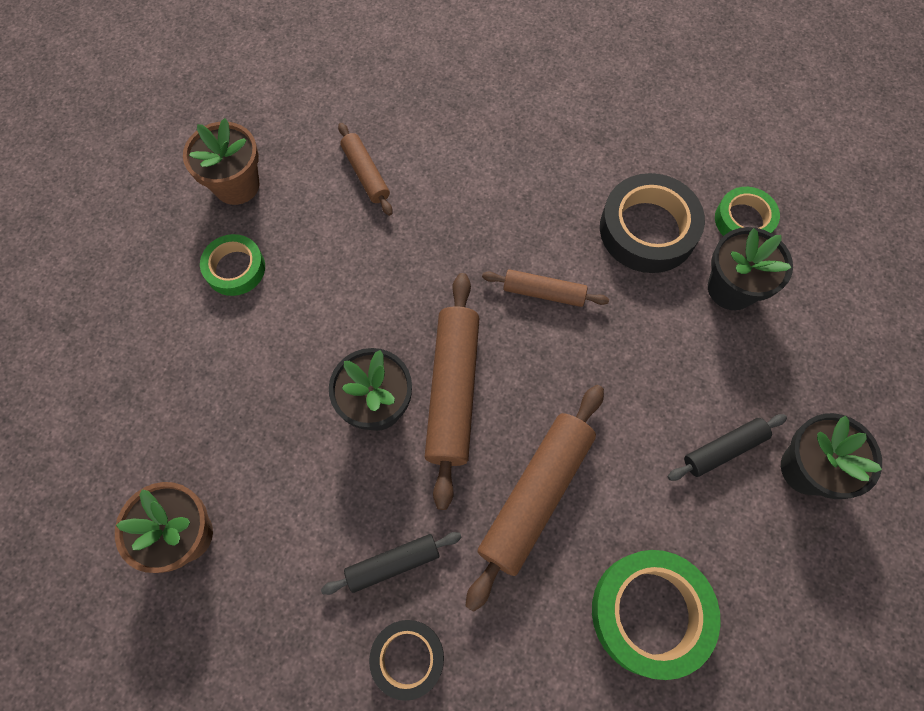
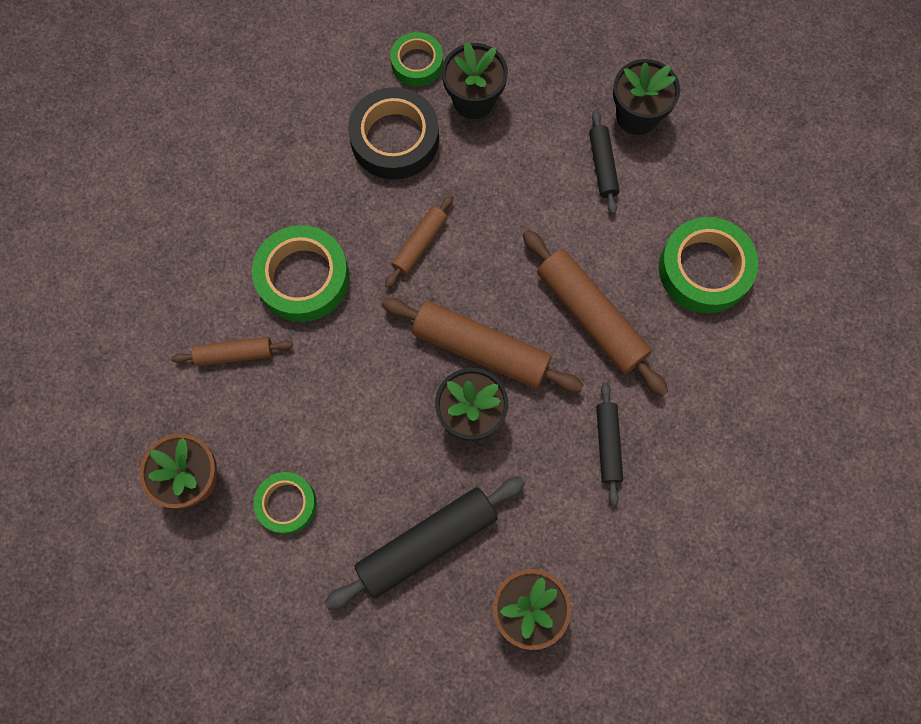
camera: 70 degrees left, 5 degrees up
(230, 409) = (427, 544): none -> black rolling pin
(407, 658) = (682, 456): black tape -> none
(463, 202) = (303, 278): none -> green tape

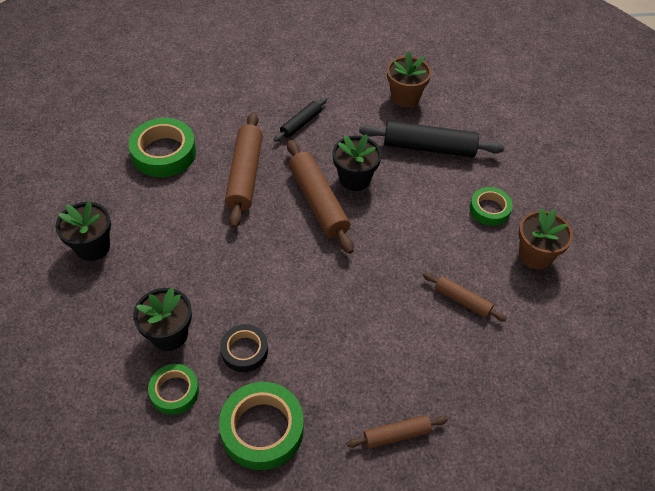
camera: 140 degrees left, 20 degrees down
(303, 278) = (383, 311): green tape -> green tape (262, 429)
(395, 139) = (244, 351): black tape -> black tape, size x0.60
(420, 244) = (295, 276): brown rolling pin -> brown rolling pin (396, 434)
(602, 166) = (146, 237): black rolling pin -> none

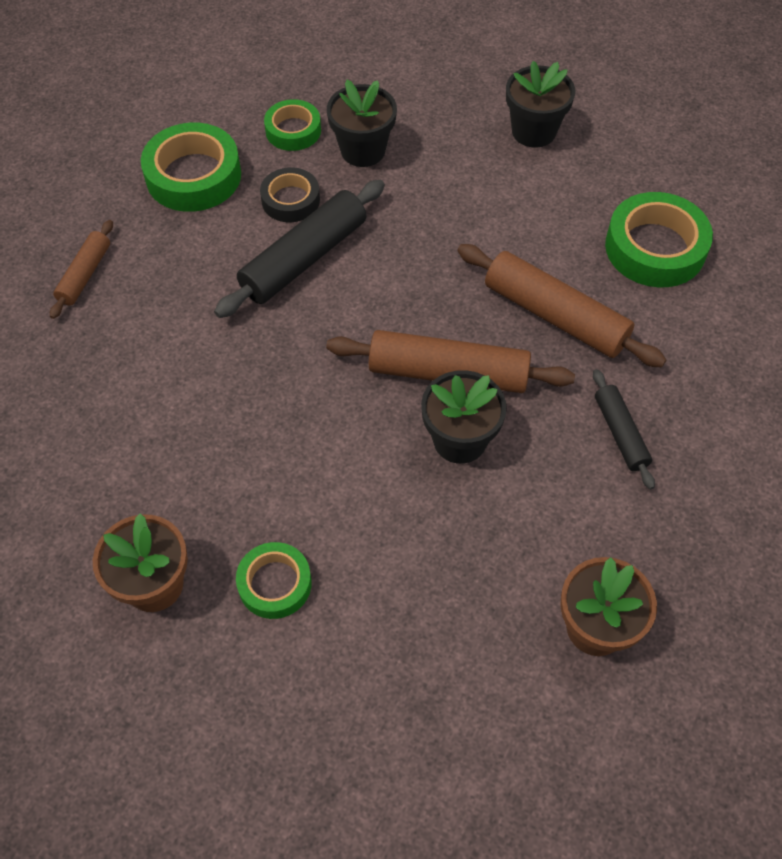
camera: 125 degrees right, 5 degrees up
(429, 147) = (455, 585): black rolling pin -> black rolling pin (304, 259)
(462, 300) = (170, 440): brown rolling pin -> none

